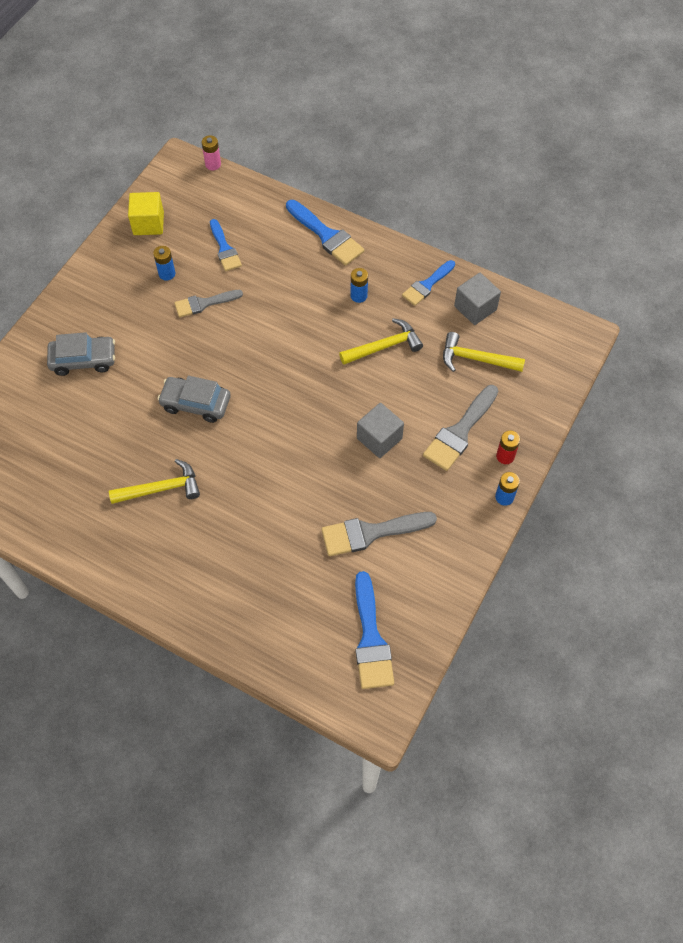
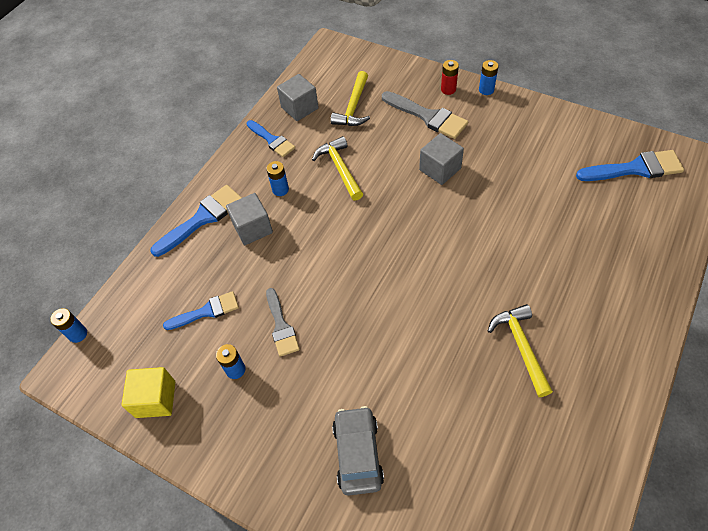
camera: 85 degrees left, 5 degrees down
(195, 403) = (413, 323): grey car -> none
(213, 164) = (78, 334): pink battery -> blue battery
(312, 276) = (252, 228): none -> grey cube
(371, 533) = (536, 171): grey brush -> none

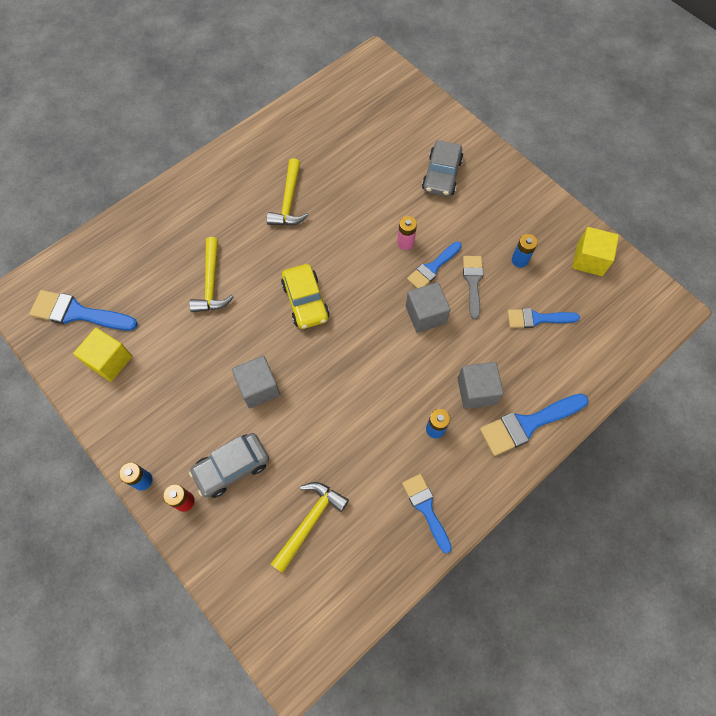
camera: 165 degrees left, 10 degrees up
(78, 334) = (661, 339): blue battery -> none
(299, 108) = (376, 551): grey cube -> grey cube (425, 315)
(328, 326) = (432, 268): none -> blue brush
(340, 168) = (362, 432): yellow hammer -> yellow hammer (211, 283)
(368, 344) = (405, 243): none -> pink battery
(427, 116) = (232, 467): grey brush -> grey car
(440, 248) = (305, 301): none -> yellow car
(575, 146) = (109, 361): none -> yellow cube

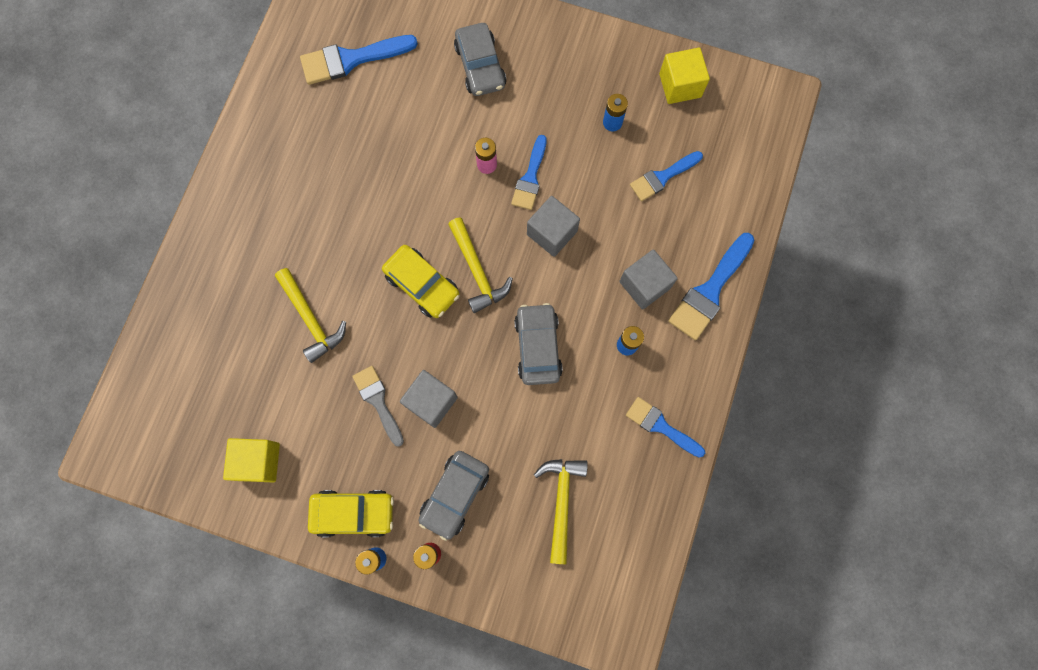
camera: 30 degrees left, 10 degrees up
(78, 313) = (188, 431): blue brush -> blue brush (351, 59)
(150, 437) = (353, 513): none -> yellow car
(289, 201) = (336, 182): yellow hammer -> yellow hammer (477, 271)
(364, 392) = (537, 347): none -> grey car
(473, 282) = (579, 172): grey brush -> grey brush (378, 402)

